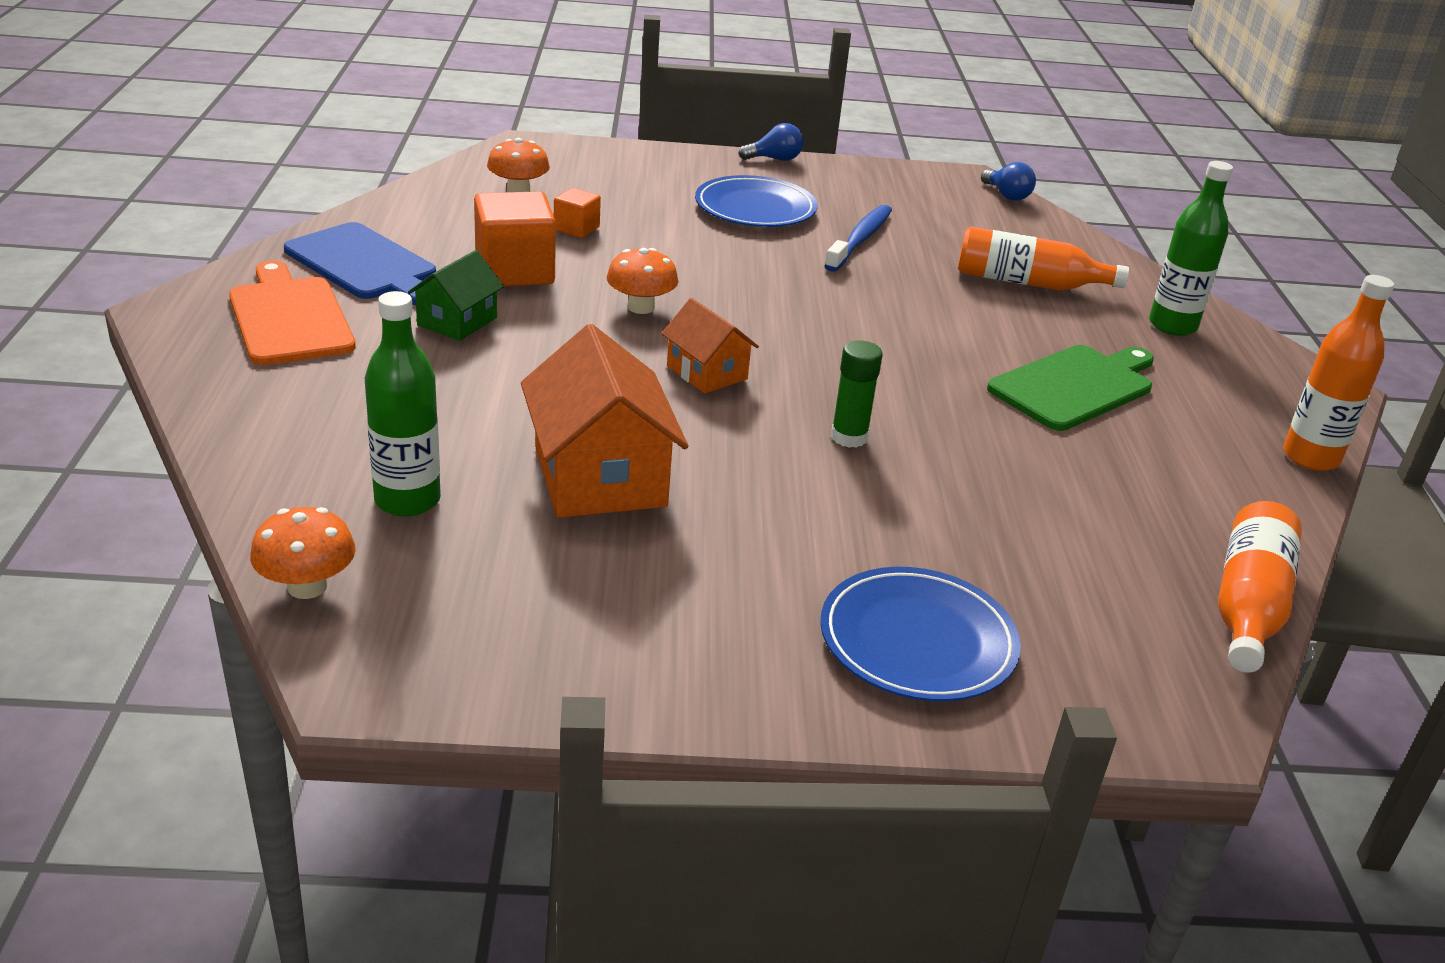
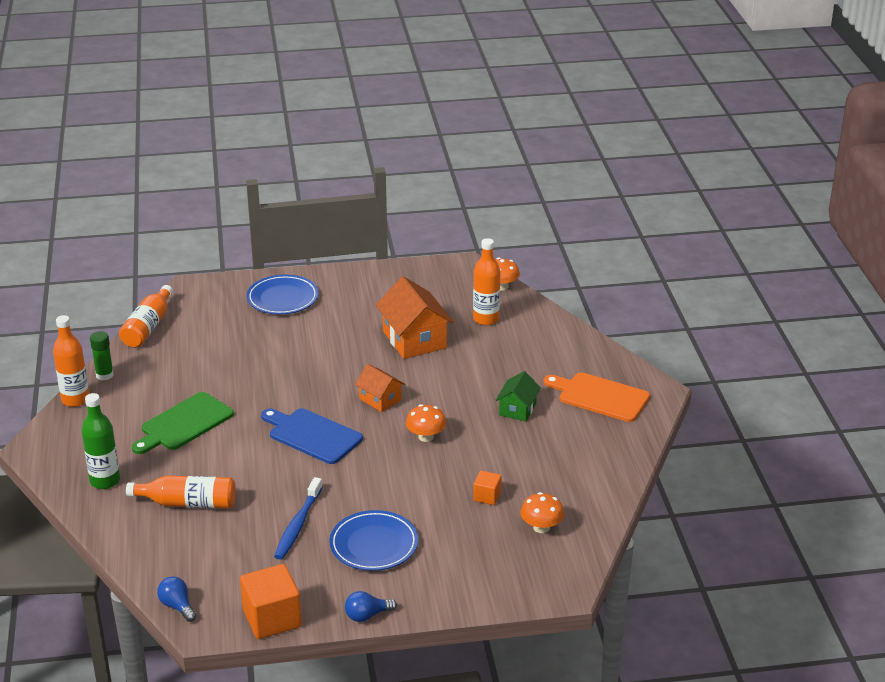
camera: 175 degrees right, 0 degrees up
(289, 318) = (600, 397): orange cutting board -> orange cutting board turned 150 degrees clockwise
(364, 265) = (591, 440): blue cutting board -> blue cutting board (312, 435)
(407, 500) = (486, 319): green bottle -> orange bottle
(514, 271) = (506, 451): orange cube -> orange cube (272, 618)
(849, 437) = (307, 374): green glue stick -> green glue stick (104, 375)

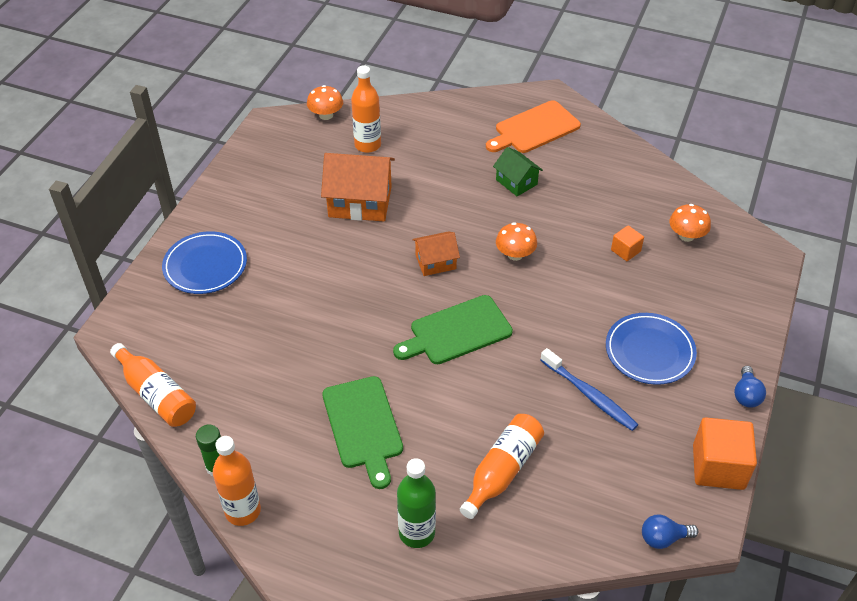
camera: 60 degrees left, 15 degrees up
(312, 435) = (457, 331): blue cutting board -> green cutting board

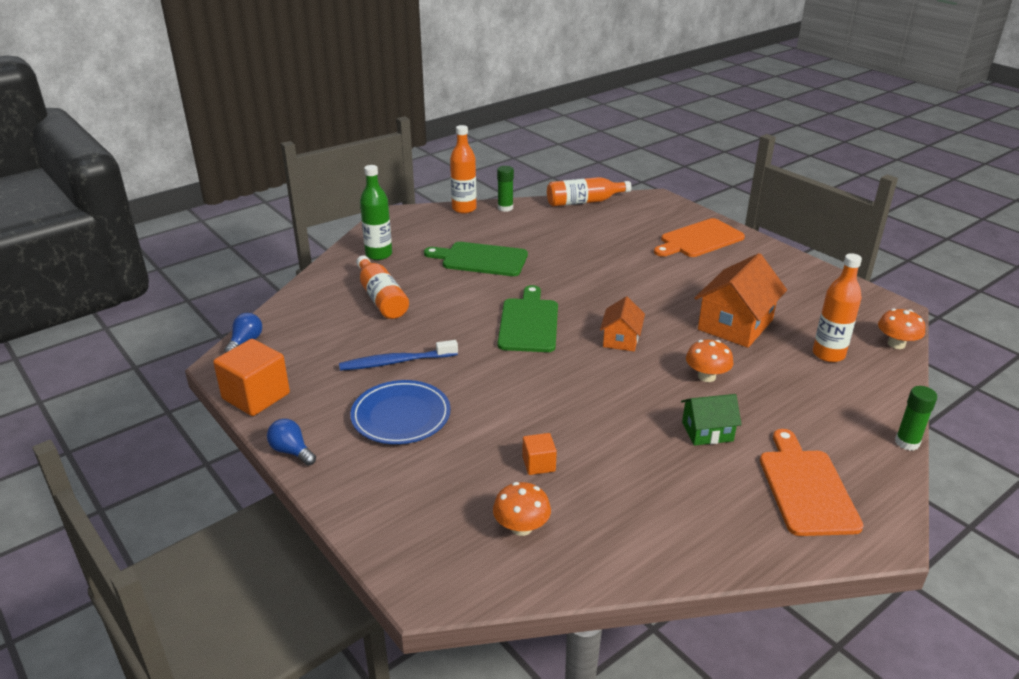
camera: 120 degrees right, 15 degrees down
(205, 266) = (699, 239): blue plate -> orange cutting board
(450, 96) = (907, 442): none -> green glue stick
(515, 254) = (594, 387): orange mushroom -> orange mushroom (706, 376)

